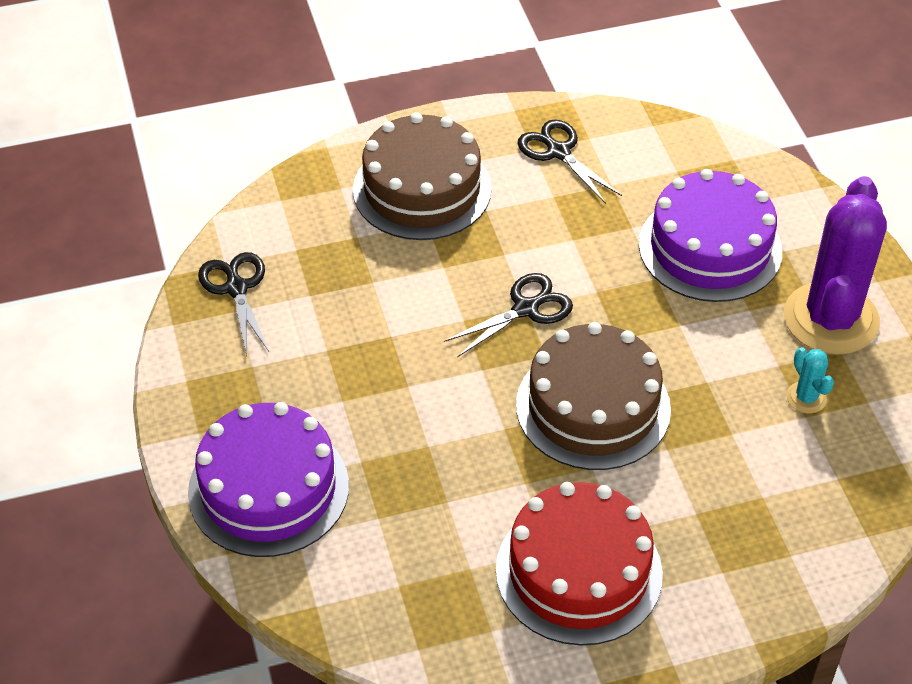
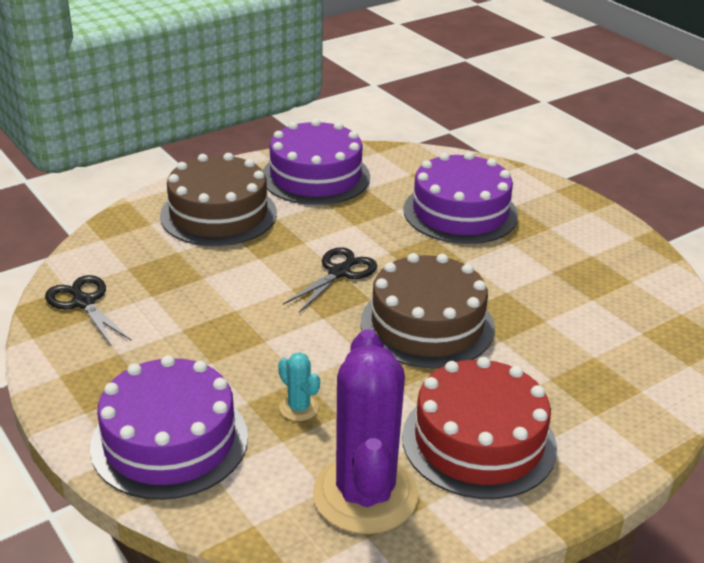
camera: 20 degrees left, 15 degrees down
(558, 152) = (315, 176): black scissors -> purple cake
(806, 398) = (586, 287): turquoise cactus -> turquoise cactus (299, 408)
(831, 319) = (573, 238): purple cactus -> purple cactus (365, 495)

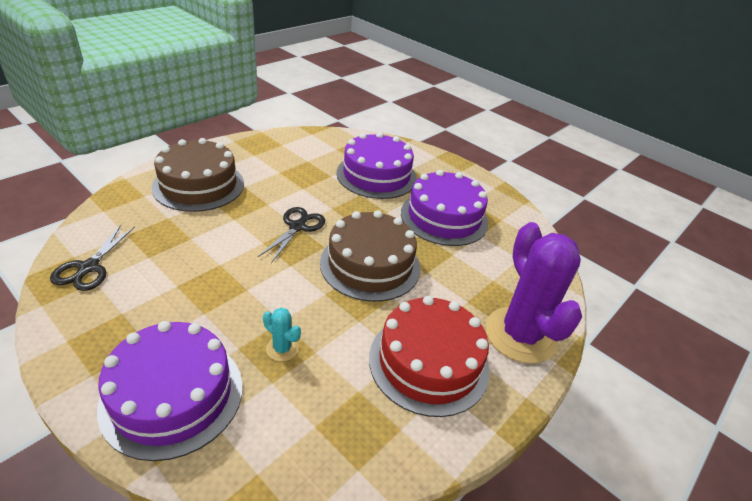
camera: 15 degrees left, 5 degrees up
(83, 302) = (88, 268): black scissors -> black scissors turned 120 degrees counterclockwise
(315, 176) = (269, 153): purple cake -> purple cake (444, 217)
(365, 495) = (349, 427): purple cactus -> purple cactus (520, 335)

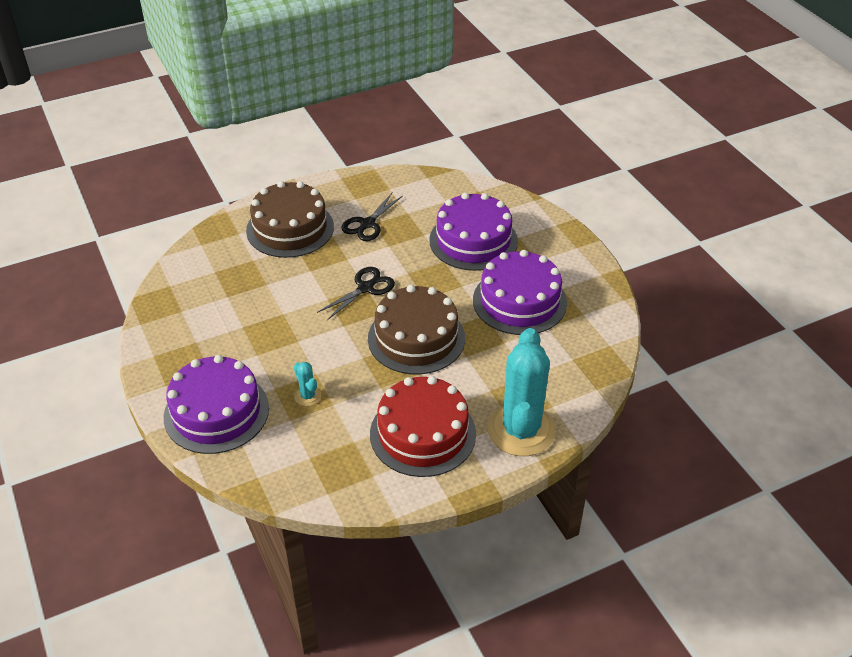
camera: 25 degrees right, 5 degrees up
(88, 268) = (179, 298): black scissors -> black scissors (367, 224)
(520, 335) = (521, 430): purple cactus -> turquoise cactus

